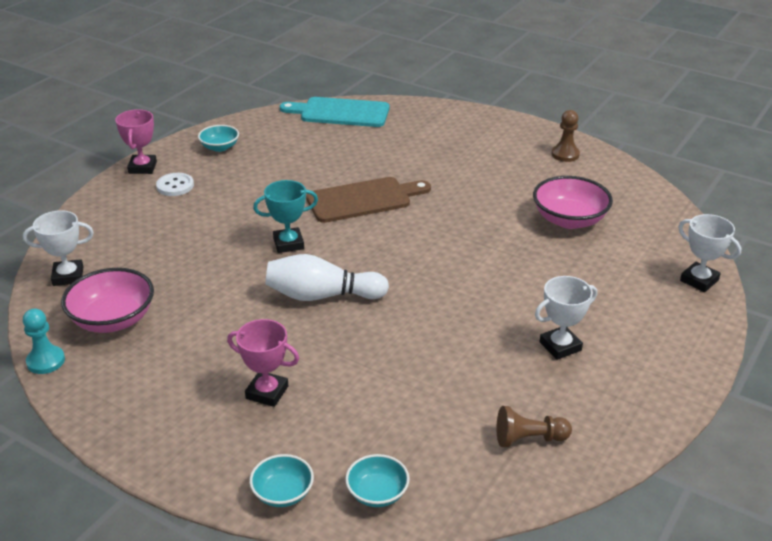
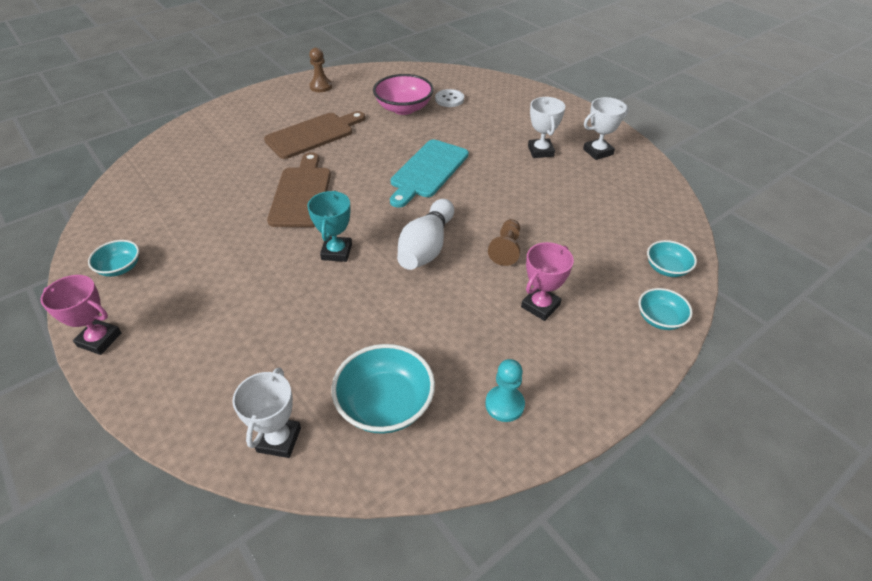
camera: 70 degrees left, 10 degrees up
(46, 361) = (430, 476): turquoise pawn -> turquoise pawn (504, 404)
(113, 320) = (385, 404): pink bowl -> turquoise bowl
(175, 186) = (166, 316): white button -> white button (449, 99)
(340, 113) = (141, 174): turquoise cutting board -> turquoise cutting board (428, 171)
(467, 177) = (313, 134): none -> brown cutting board
(529, 439) = (627, 188): brown pawn -> brown pawn (506, 249)
(699, 280) = (499, 84): white trophy -> white trophy (598, 152)

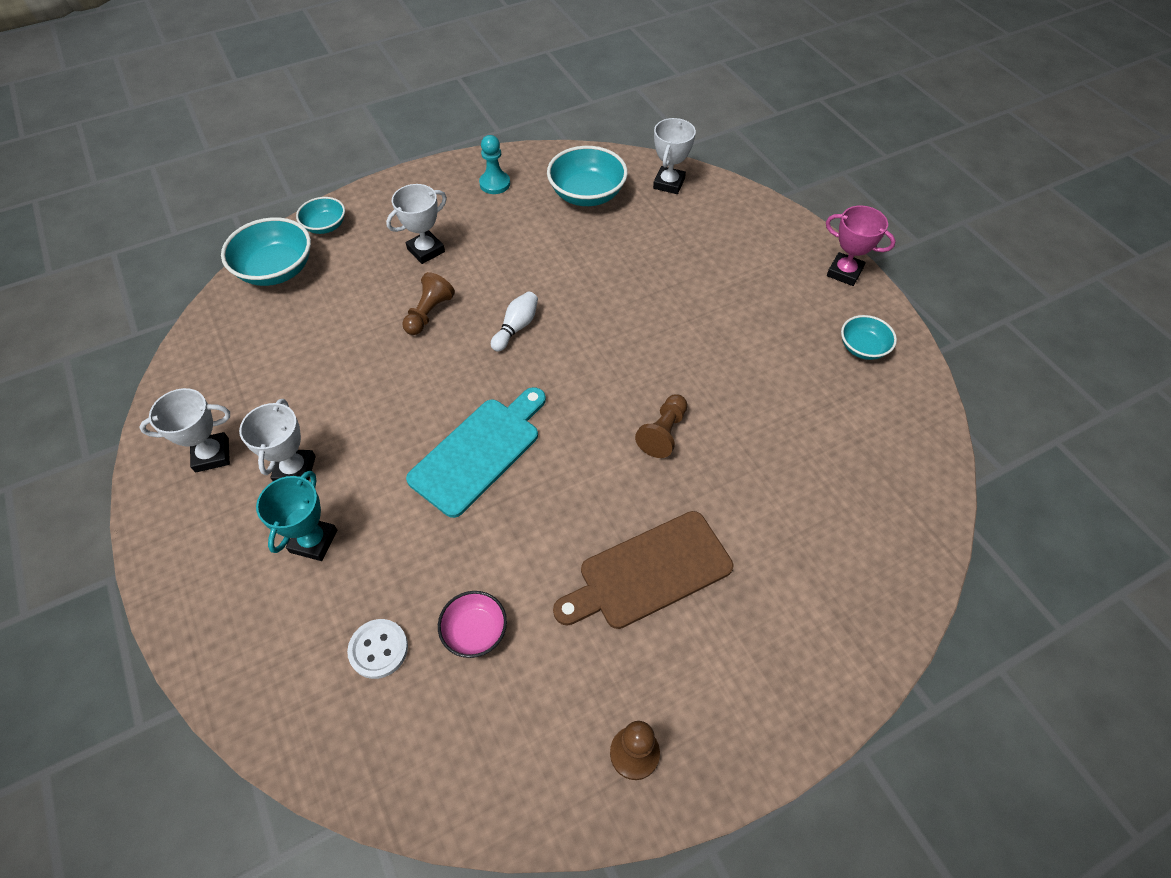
camera: 170 degrees left, 10 degrees up
(301, 194) = (663, 433): brown cutting board -> brown pawn
(336, 252) = (619, 335): turquoise trophy -> turquoise trophy (313, 541)
(404, 108) = (475, 631): pink bowl -> pink bowl, size x0.58
(426, 247) = (516, 327): white bowling pin -> white bowling pin, size x0.56
(540, 306) = (426, 250): pink trophy -> white trophy
(666, 268) = (276, 270): turquoise bowl -> turquoise bowl, size x1.71

